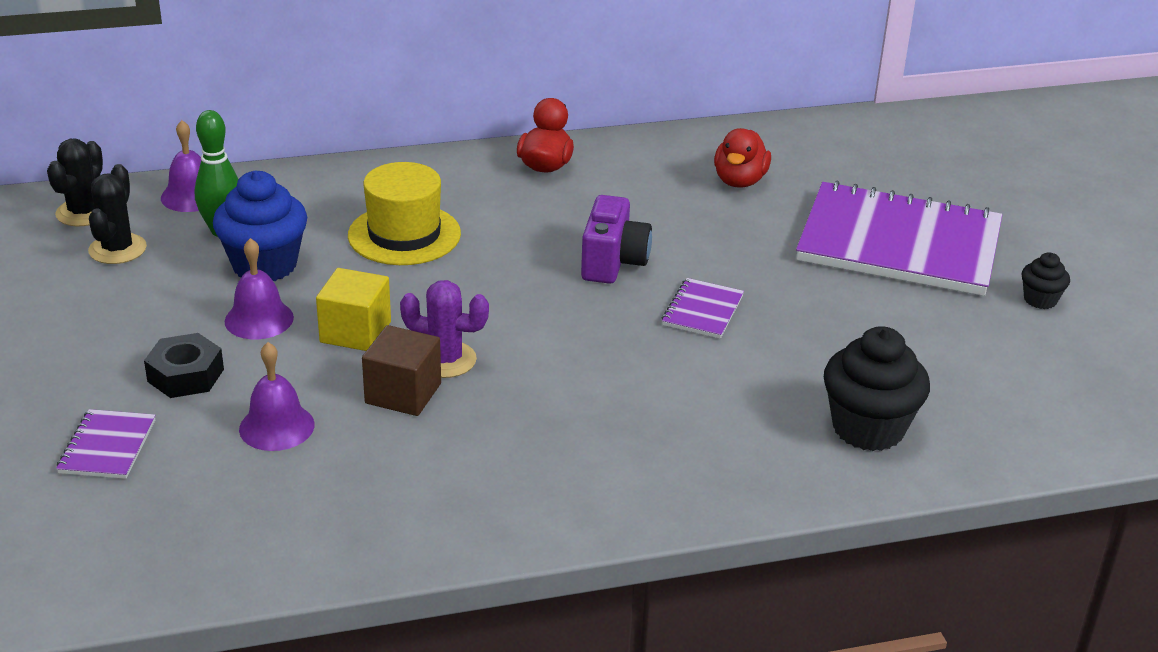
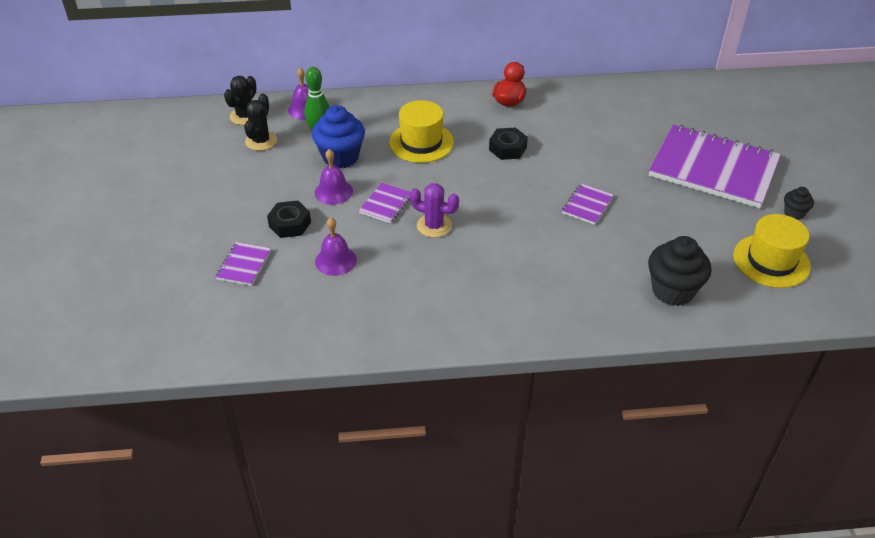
camera: 10 degrees right, 10 degrees up
(355, 332) = (386, 204): yellow cube -> purple notebook
(403, 393) = (407, 245): brown cube -> none
(554, 235) = (507, 148): none -> black nut
(613, 263) = (539, 169): purple camera -> none
(739, 181) = (623, 119): red duck -> none
(1019, 372) = (771, 261): none -> yellow hat

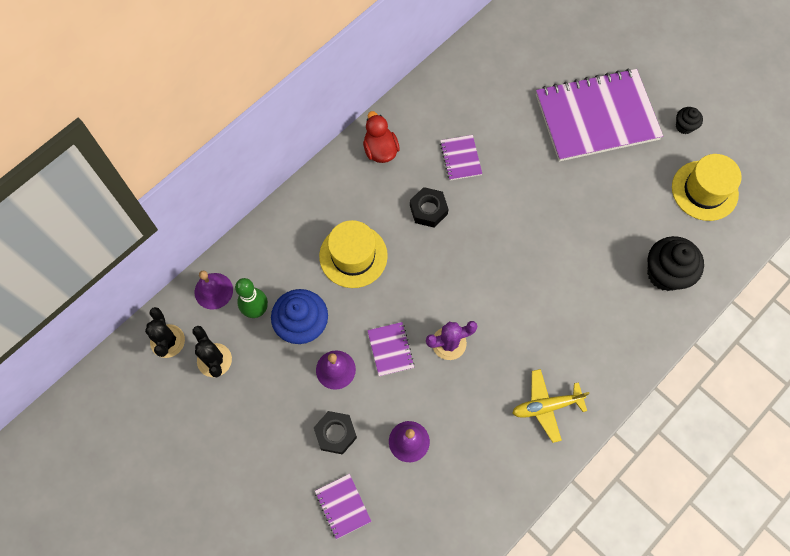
camera: 40 degrees left, 25 degrees up
(468, 307) = (546, 406): none -> yellow plane
(587, 205) = (540, 229): purple notebook -> purple notebook (460, 158)

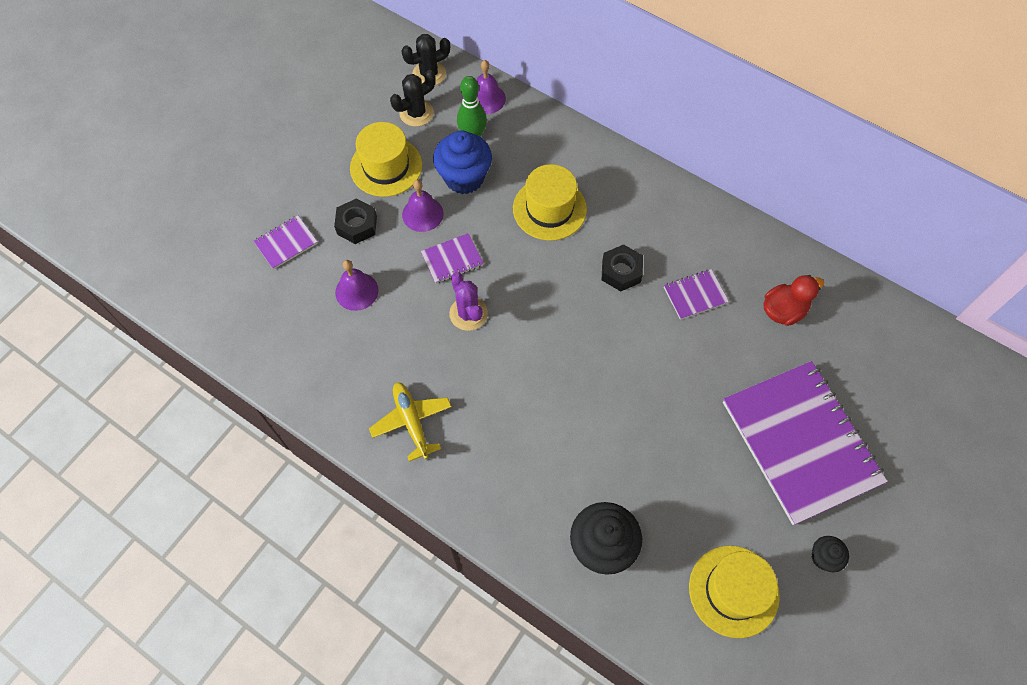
camera: 80 degrees right, 5 degrees down
(273, 398) = (386, 166): none -> yellow hat
(380, 150) = (682, 214): red duck -> red duck (783, 310)

